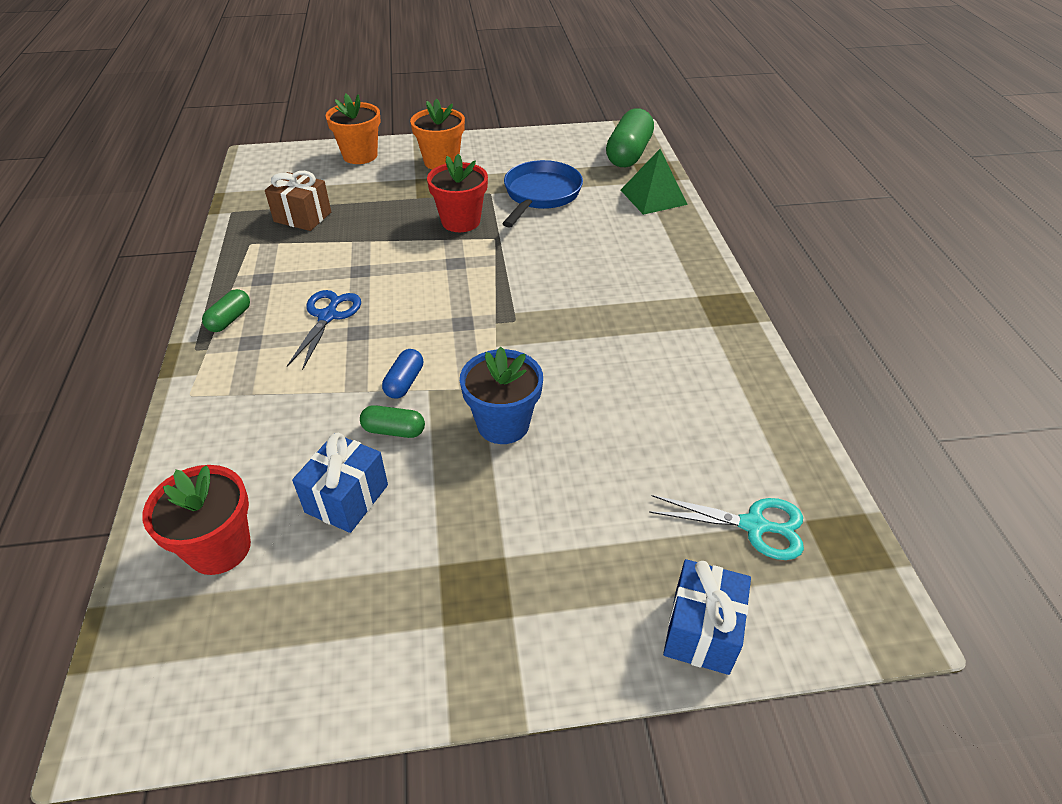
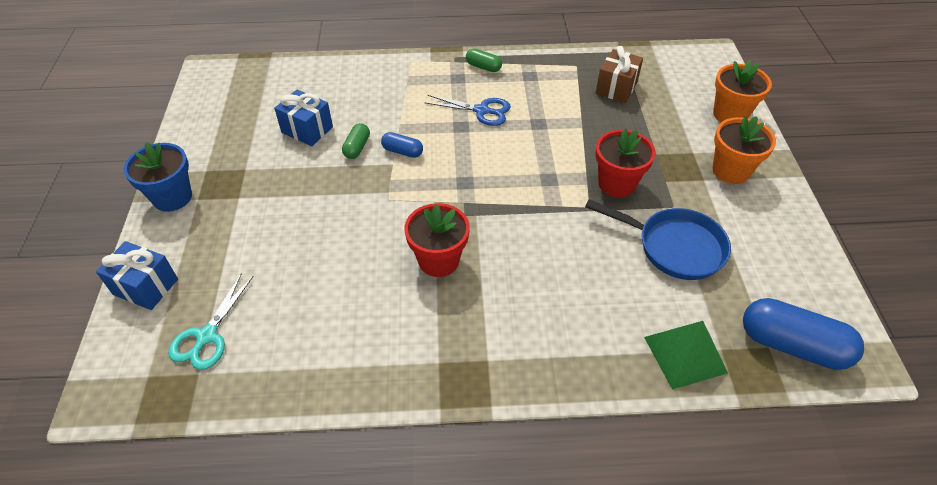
camera: 95 degrees right, 5 degrees up
(219, 548) = (290, 86): red flower pot -> red flower pot (438, 260)
(503, 424) = (348, 202): blue flower pot -> blue flower pot (172, 197)
(628, 154) = (792, 345): green capsule -> blue capsule

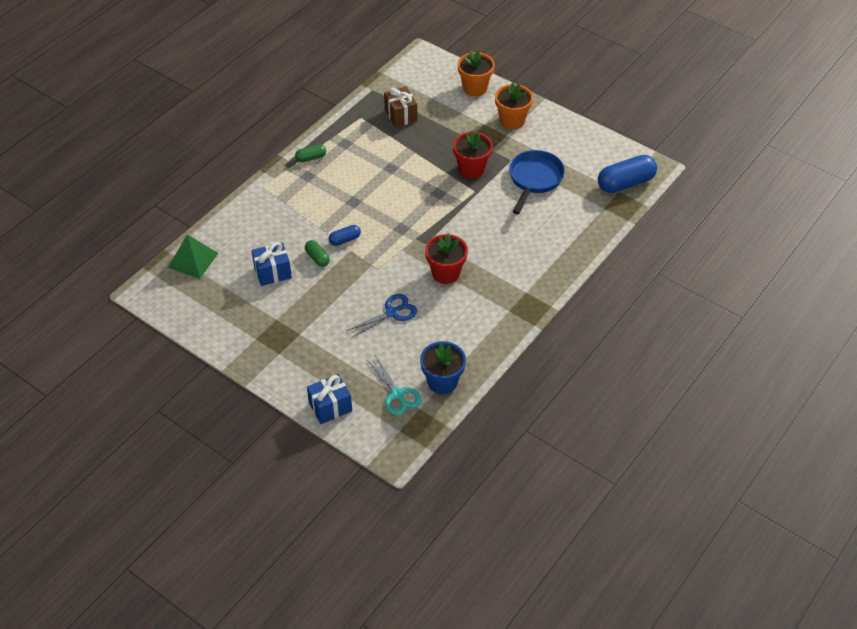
camera: 50 degrees left, 0 degrees up
(172, 197) = (263, 365): blue flower pot -> blue flower pot (442, 382)
(482, 111) = (351, 184): blue scissors -> blue scissors (392, 313)
(674, 247) = (534, 179): blue pan -> blue pan turned 45 degrees counterclockwise
(685, 354) = (593, 222): green pyramid -> green pyramid (193, 260)

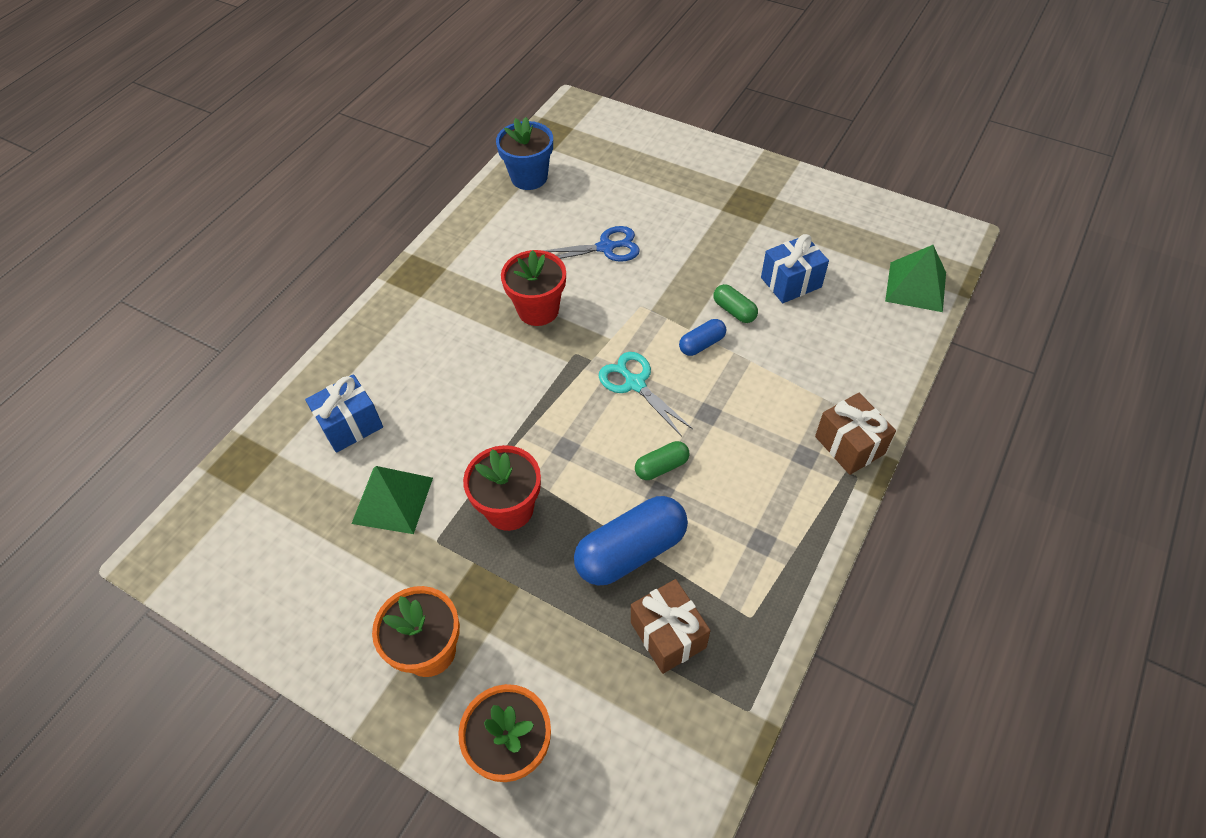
camera: 175 degrees right, 5 degrees up
(281, 178) = (849, 445): none -> brown gift
(311, 158) = (814, 497): green capsule -> green capsule (661, 467)
(330, 407) = (657, 140): blue gift -> blue gift (350, 425)
(392, 313) = (606, 247): blue scissors -> blue scissors turned 150 degrees counterclockwise
(397, 394) = (582, 159): turquoise scissors -> turquoise scissors (635, 383)
(534, 179) = (393, 500): blue pan -> green pyramid
(625, 183) = (225, 512): blue capsule -> blue capsule (631, 551)

